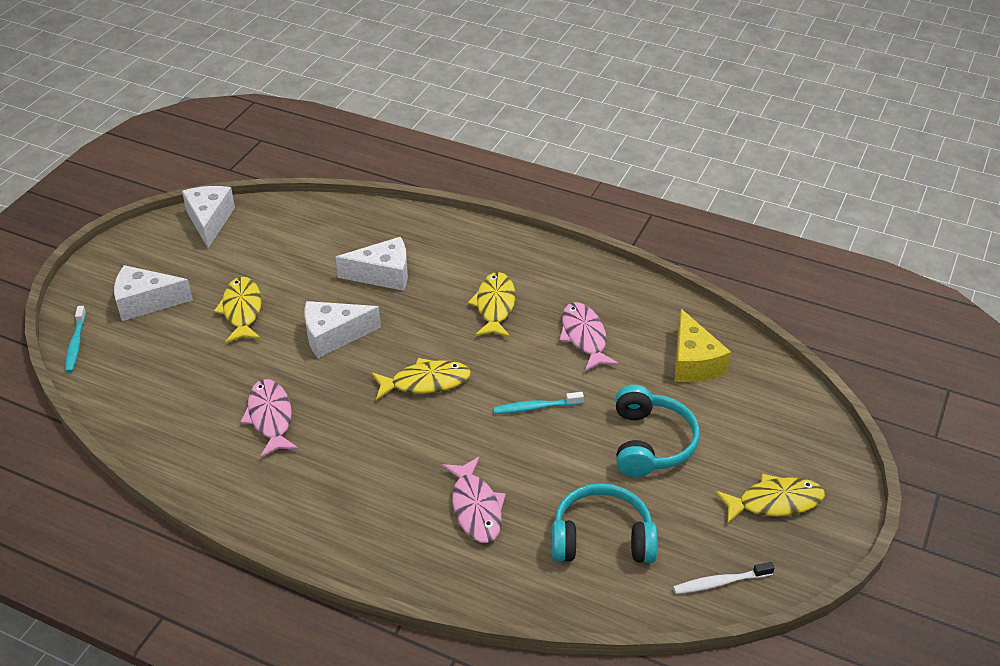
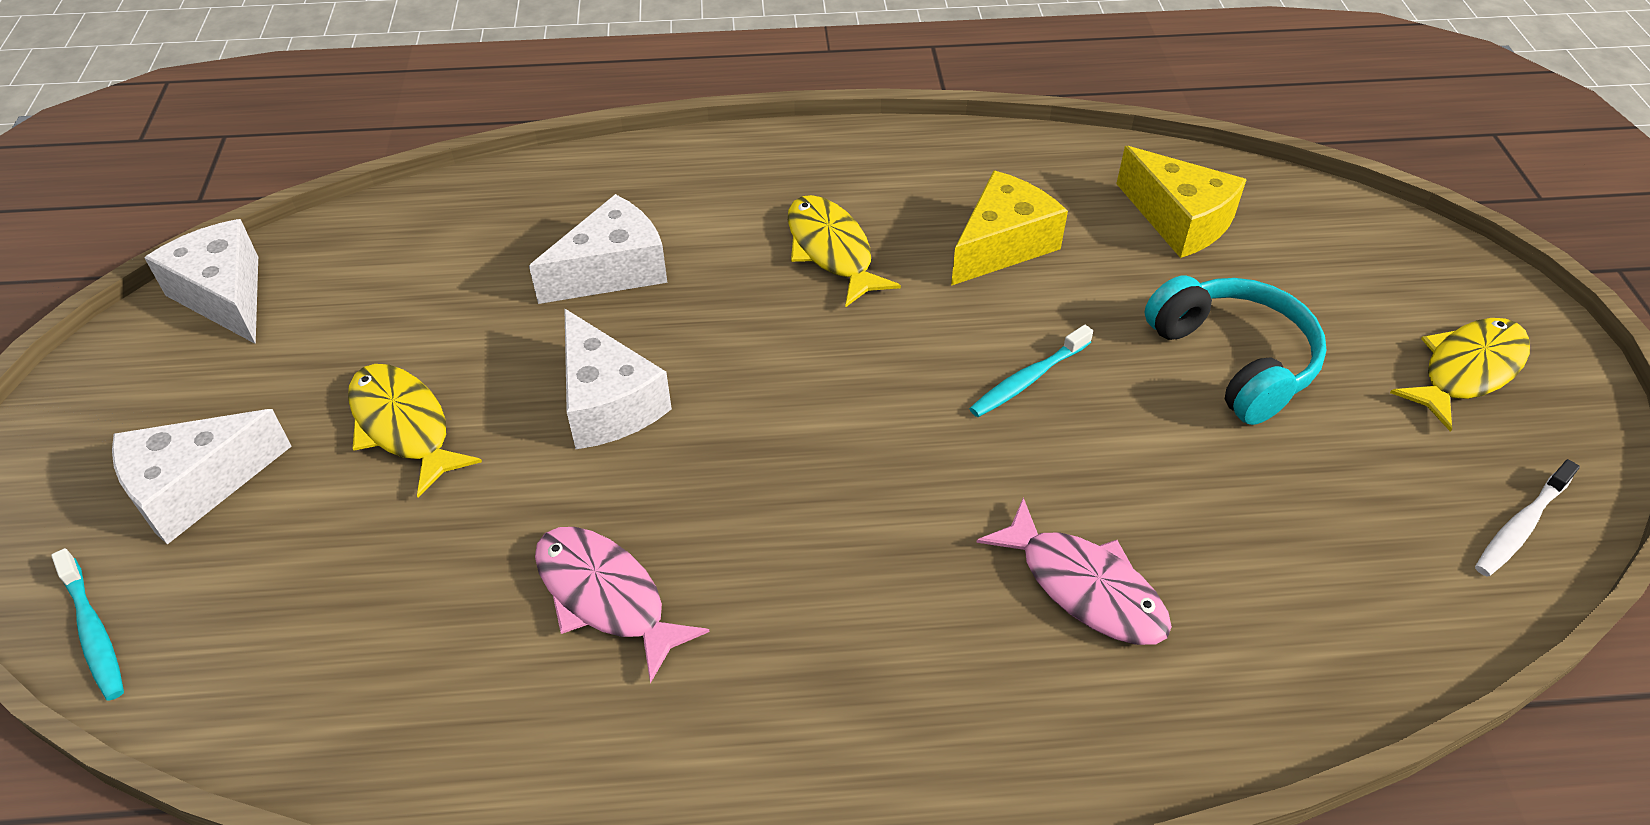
camera: 30 degrees left, 5 degrees up
(334, 336) = (608, 402): white cheese -> white cheese turned 75 degrees counterclockwise
(425, 382) = (826, 414): yellow fish -> none
(584, 337) = (1002, 245): pink fish -> yellow cheese
(602, 538) = (1306, 540): turquoise headphones -> none

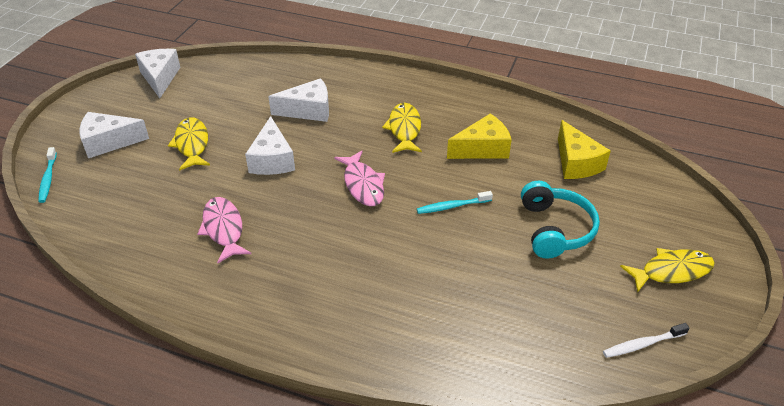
camera: 25 degrees right, 5 degrees down
(1084, 587) = (414, 294): pink fish -> pink fish (363, 185)

